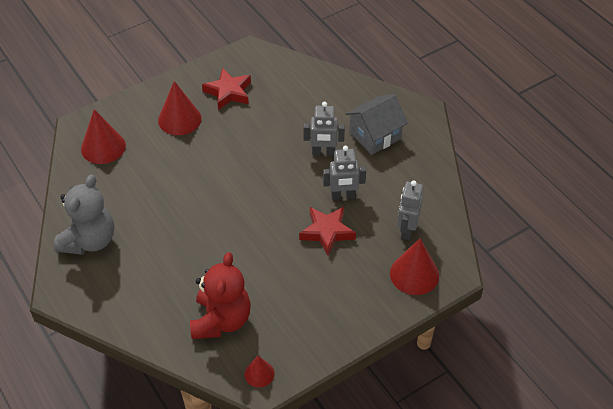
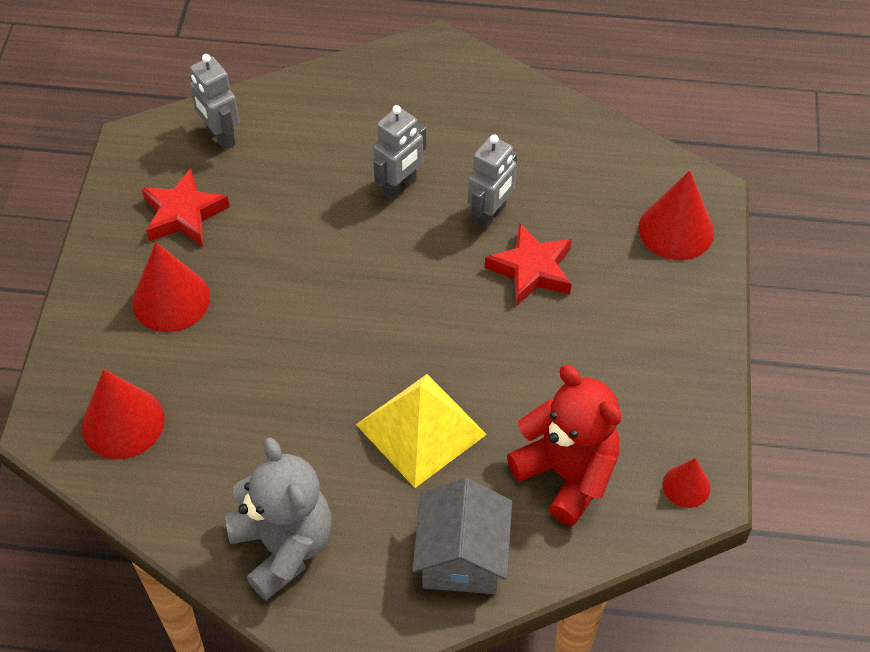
camera: 50 degrees left, 5 degrees up
(194, 249) = (420, 429): none -> yellow pyramid
(375, 136) = (426, 118): grey house -> grey house (462, 557)
(407, 230) = (604, 191): grey robot -> grey robot (220, 136)

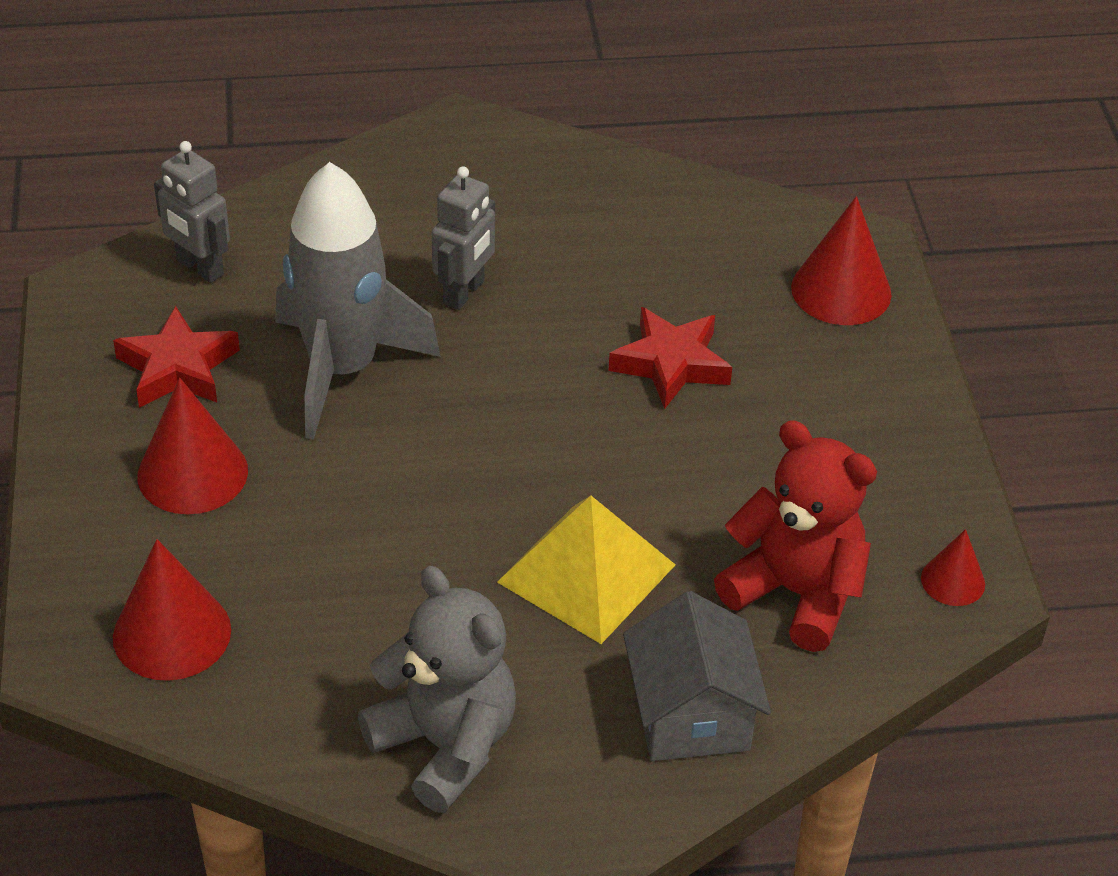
camera: 15 degrees left, 10 degrees down
(296, 235) = (342, 369): none -> grey rocket
(490, 215) = (596, 308): grey robot -> none

